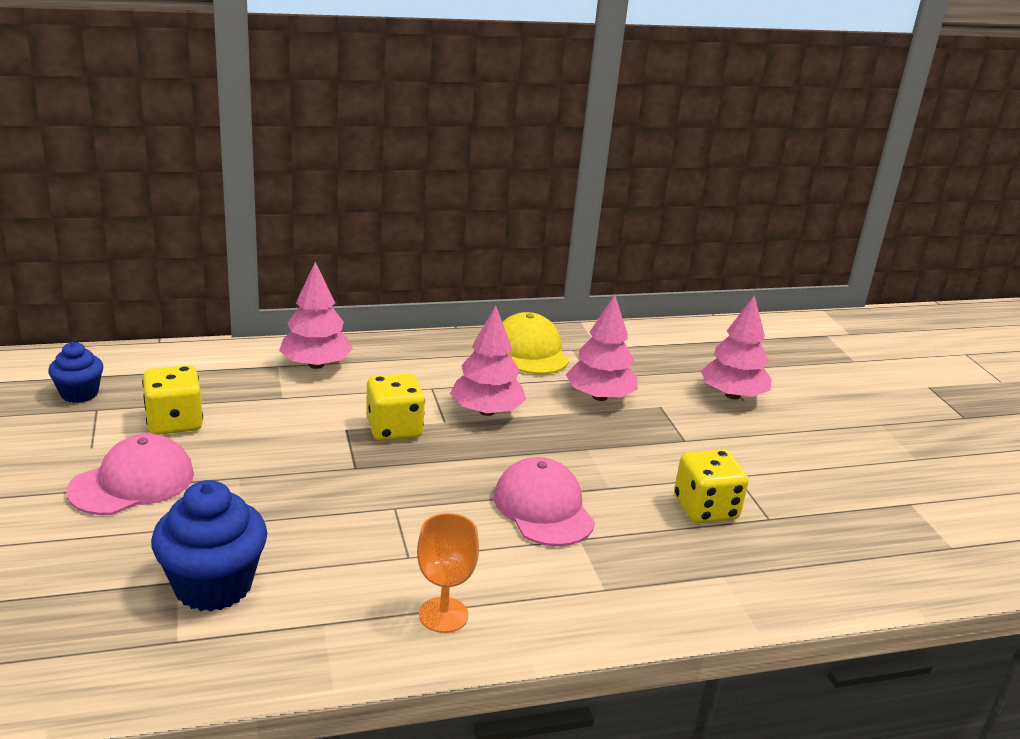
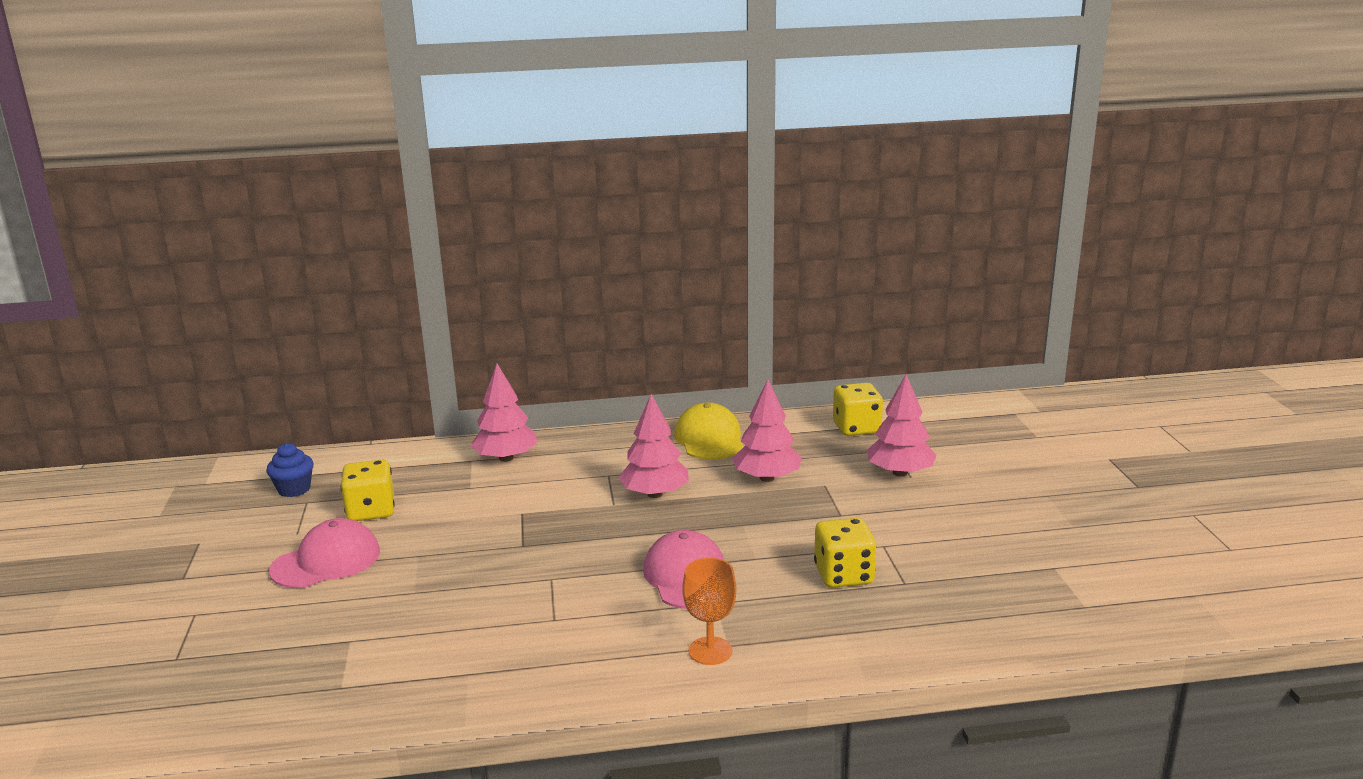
camera: 10 degrees right, 5 degrees down
(213, 585) = (379, 643): blue cupcake -> none
(394, 429) = (565, 511): yellow dice -> yellow dice (856, 428)
(443, 615) = (574, 667): orange goblet -> orange goblet (710, 651)

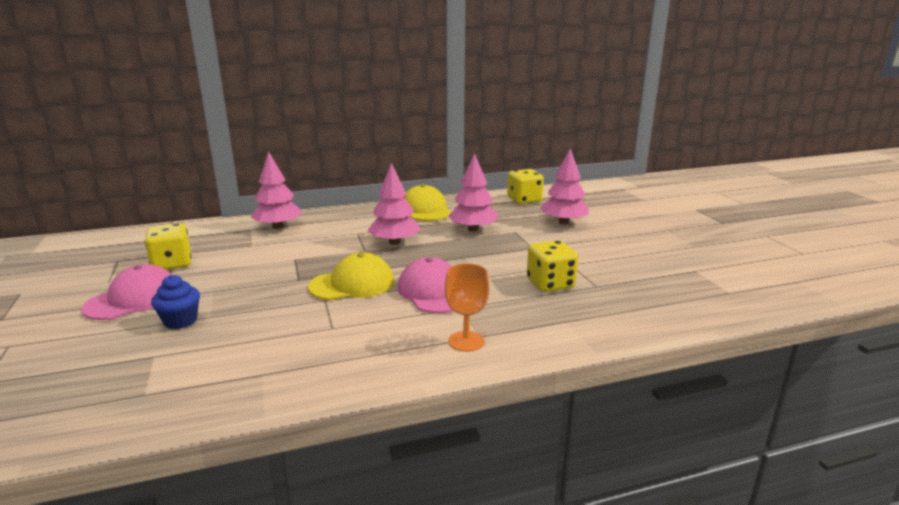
camera: 10 degrees left, 0 degrees up
(294, 489) = (107, 253): blue cupcake -> blue cupcake (180, 321)
(588, 557) = (352, 284): none -> yellow cap

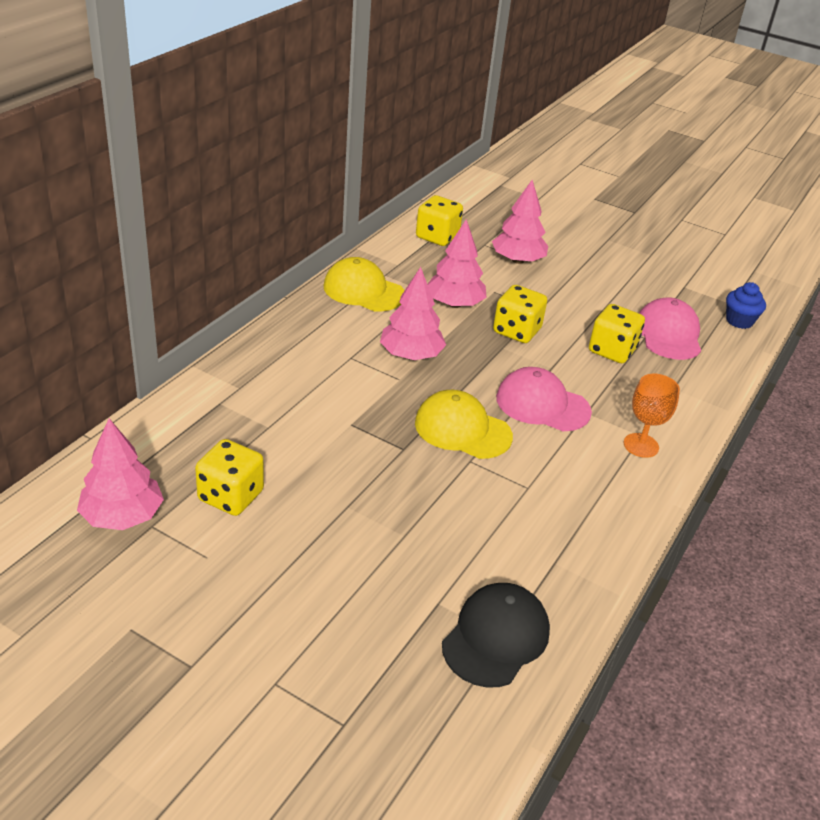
camera: 45 degrees left, 15 degrees up
(133, 299) = (287, 561): pink cap -> pink cap (668, 334)
(139, 391) = (496, 637): none -> black cap
(180, 321) = (388, 556): blue cupcake -> blue cupcake (739, 321)
(278, 227) = (246, 385): pink tree -> pink tree (122, 516)
(352, 284) = (462, 429): yellow cap -> yellow cap turned 90 degrees counterclockwise
(491, 252) = (516, 331): none -> yellow dice

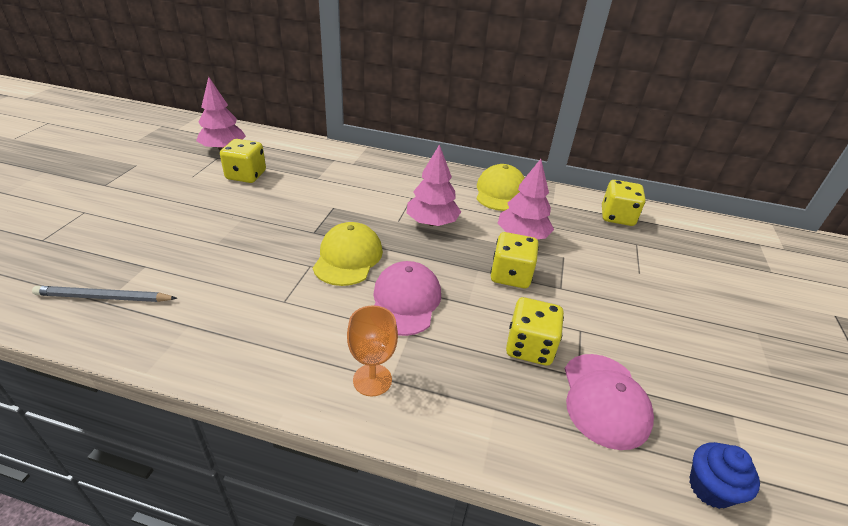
camera: 75 degrees right, 0 degrees up
(496, 637) = (104, 297): black cap -> grey pencil
(517, 260) = (632, 266): pink tree -> none
(668, 334) = (604, 400): pink cap -> pink cap turned 105 degrees clockwise

